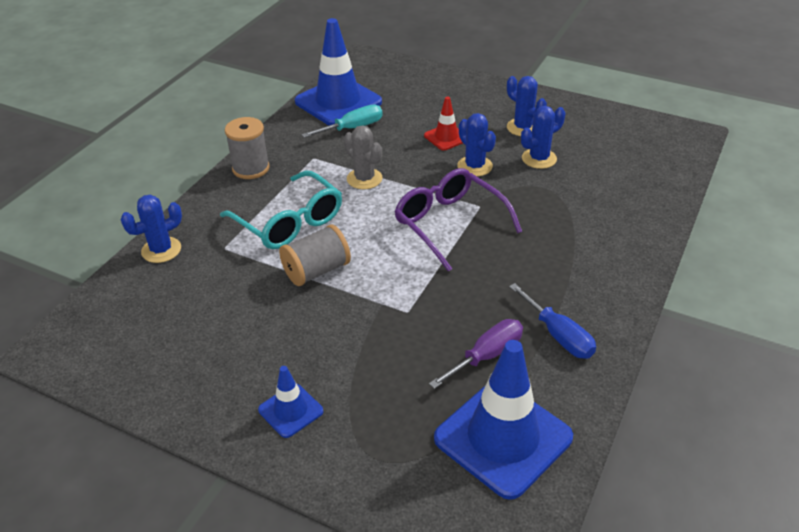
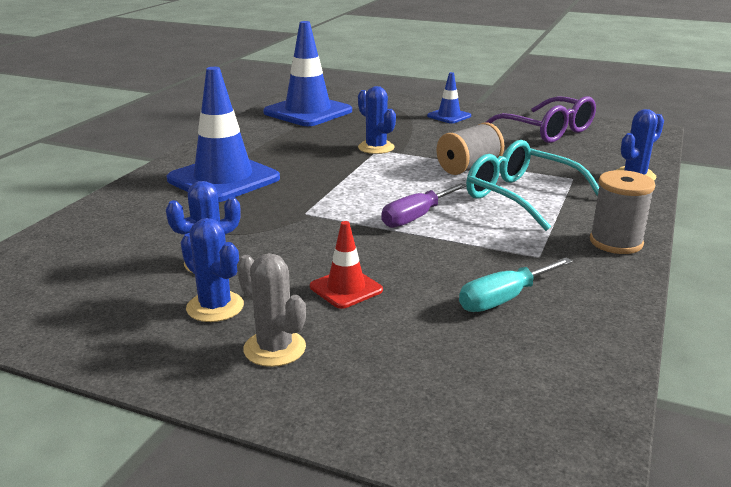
camera: 175 degrees right, 15 degrees down
(338, 102) = (558, 347): blue traffic cone -> blue traffic cone (223, 179)
(364, 179) = (454, 235): grey cactus -> grey cactus (274, 348)
(449, 224) = (341, 199): purple glasses -> purple glasses (547, 131)
(474, 166) = (305, 252): blue cactus -> blue cactus (376, 147)
(487, 356) = (313, 135): purple screwdriver -> purple screwdriver (416, 217)
(558, 335) = (254, 143): blue screwdriver -> none

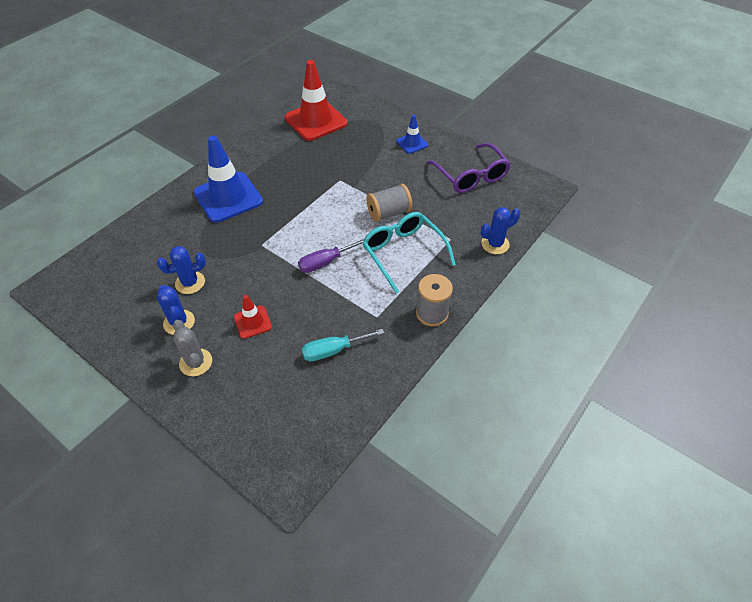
camera: 15 degrees right, 25 degrees up
(308, 112) = (316, 121): blue traffic cone -> red traffic cone
(376, 147) = (340, 177): blue cactus -> none

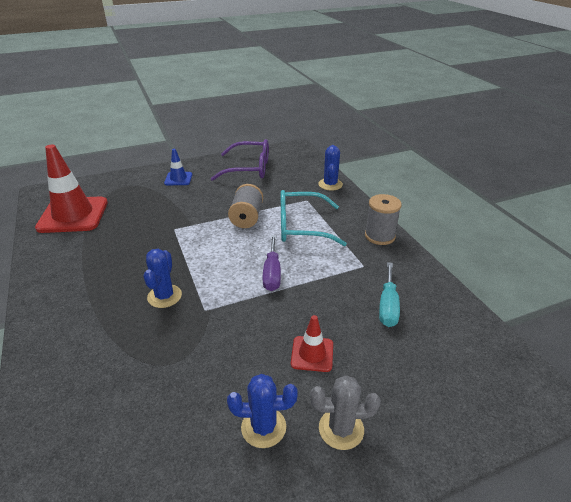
camera: 60 degrees left, 15 degrees down
(190, 283) = (205, 394): blue cactus -> blue cactus (164, 296)
(228, 197) = (101, 313): blue traffic cone -> none

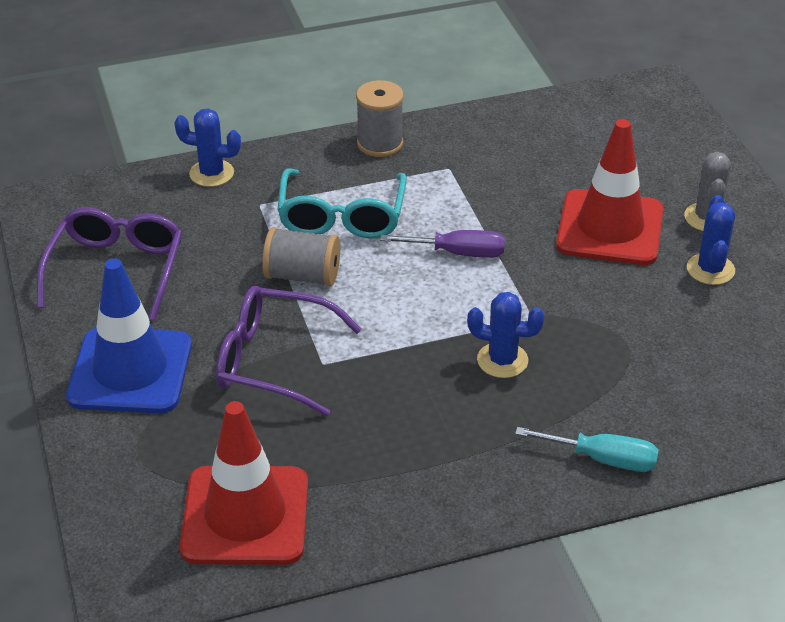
camera: 85 degrees left, 5 degrees up
(178, 179) = (130, 371): blue traffic cone -> blue traffic cone, size x2.04
(179, 214) = (273, 361): none -> purple glasses
(312, 354) = (610, 228): red traffic cone -> red traffic cone, size x2.04
(388, 306) = (530, 160): turquoise screwdriver -> turquoise screwdriver (603, 459)

